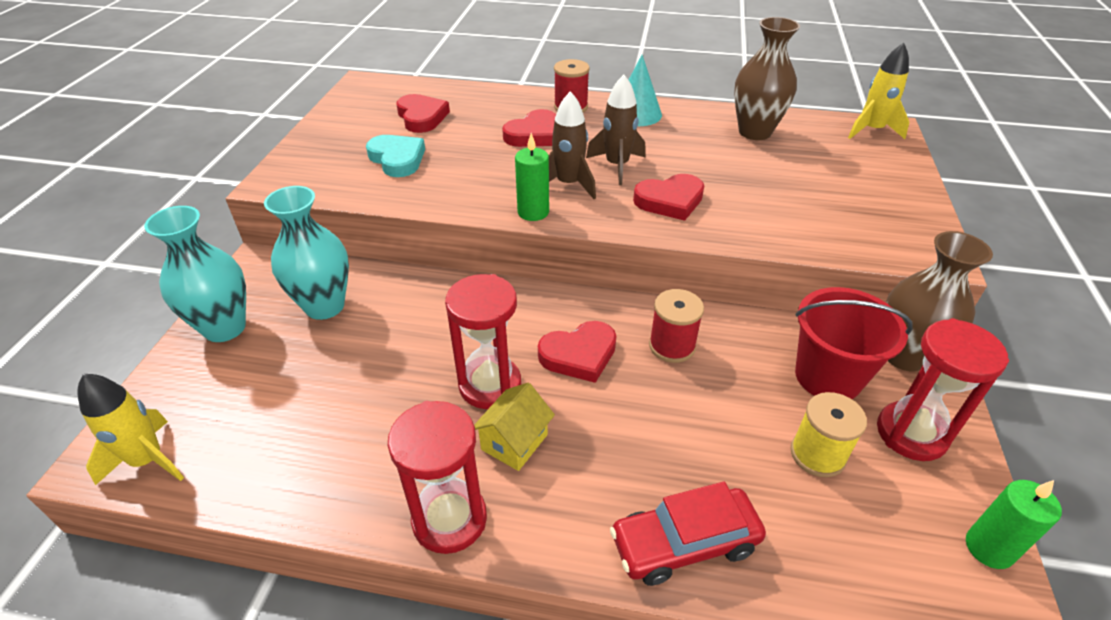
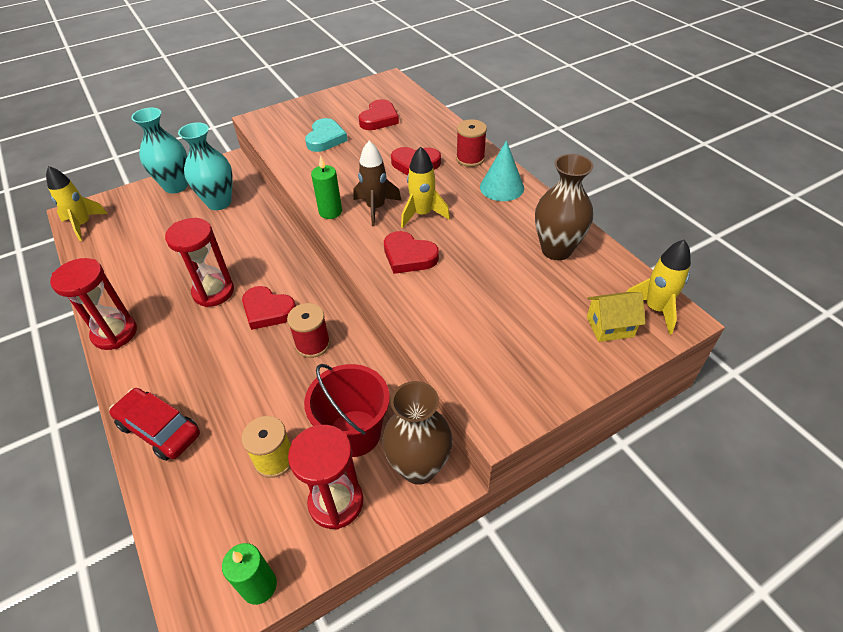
camera: 50 degrees right, 5 degrees up
(514, 442) = (180, 325): yellow house -> yellow house (610, 327)
(617, 166) = (422, 214): brown rocket -> yellow rocket

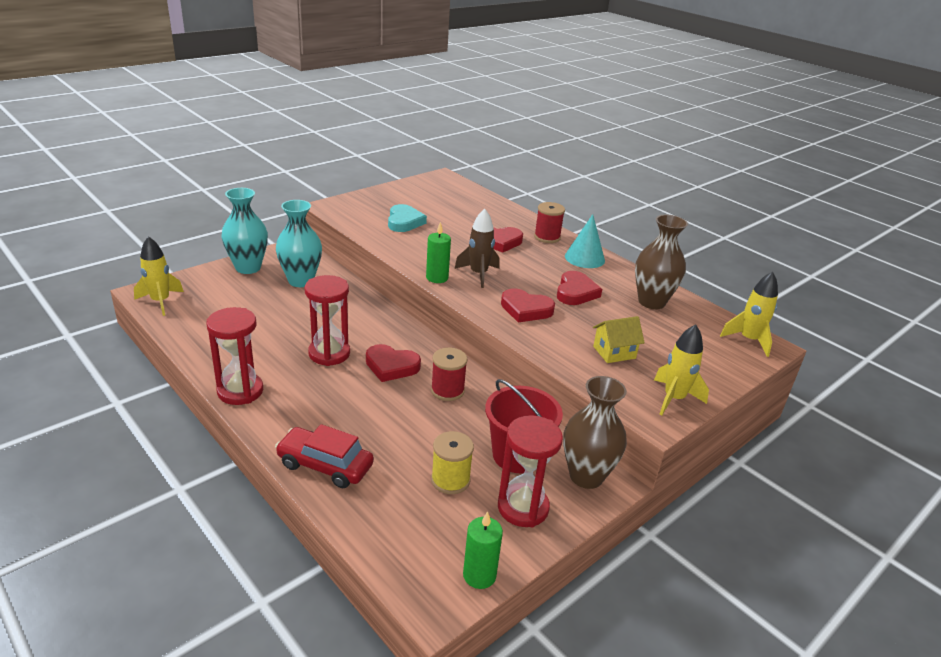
camera: 15 degrees left, 15 degrees down
(379, 119) = (448, 207): red heart -> red heart (575, 292)
(422, 214) = (523, 278): yellow rocket -> yellow rocket (674, 399)
(610, 327) = (718, 353): yellow house -> yellow house (614, 352)

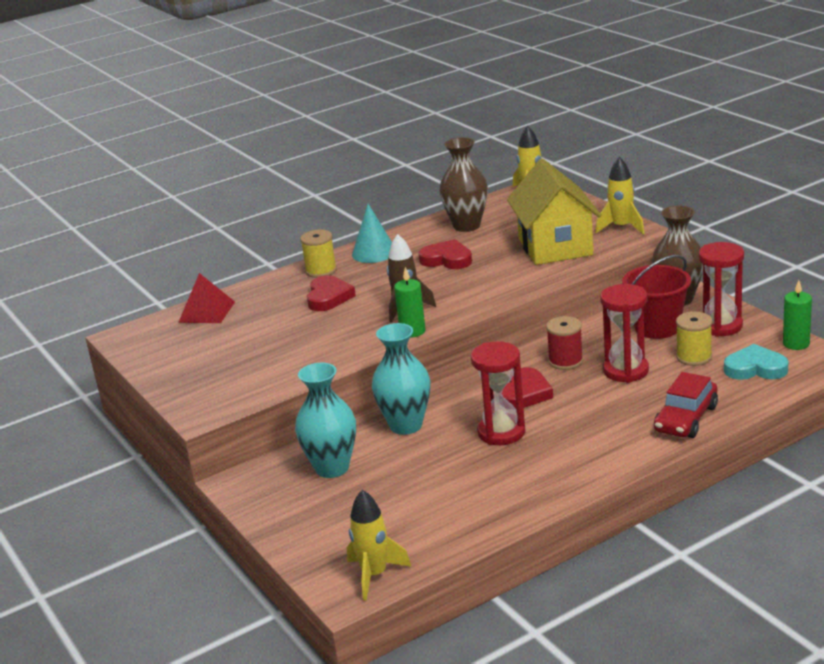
camera: 75 degrees left, 5 degrees down
(240, 391) = (574, 481): red hourglass -> red hourglass (626, 371)
(248, 268) = (288, 515): turquoise vase -> turquoise vase (406, 425)
(404, 222) = (263, 357): turquoise heart -> turquoise heart (755, 368)
(476, 200) = (207, 312): none -> red pyramid
(526, 309) = (480, 284): red heart -> none
(547, 237) = (321, 271): red spool -> yellow spool
(614, 352) = (555, 247): yellow house -> yellow house, size x2.15

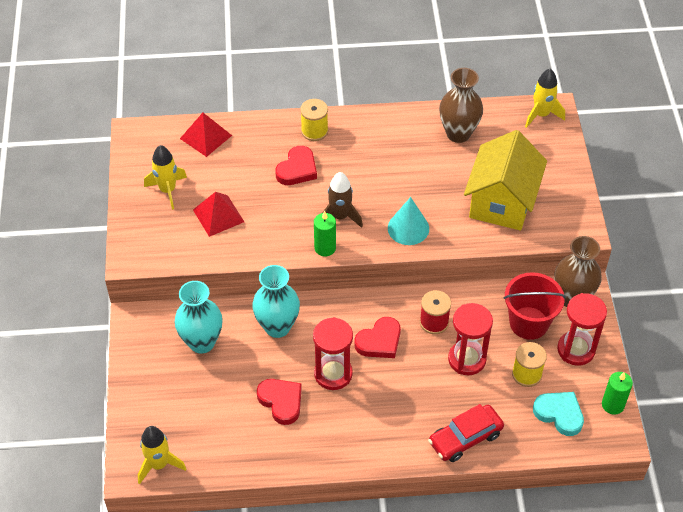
camera: 25 degrees right, 25 degrees up
(273, 352) = (218, 215): none -> red pyramid
(374, 252) = (367, 129): turquoise cone -> turquoise cone (408, 228)
(447, 259) = (412, 171): red heart -> red heart (281, 401)
(621, 227) = (570, 206): yellow rocket -> yellow rocket (167, 190)

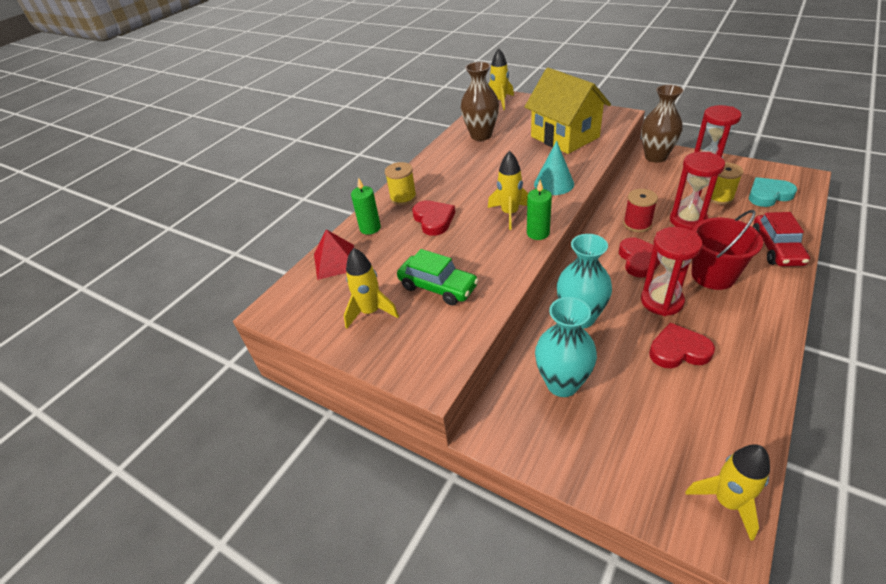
camera: 50 degrees left, 10 degrees down
(218, 215) = (438, 287): red pyramid -> green car
(340, 217) = (510, 214): brown rocket -> yellow rocket
(529, 323) = (667, 181): red bucket -> red bucket (713, 275)
(613, 405) = (769, 170): green candle -> green candle (370, 228)

